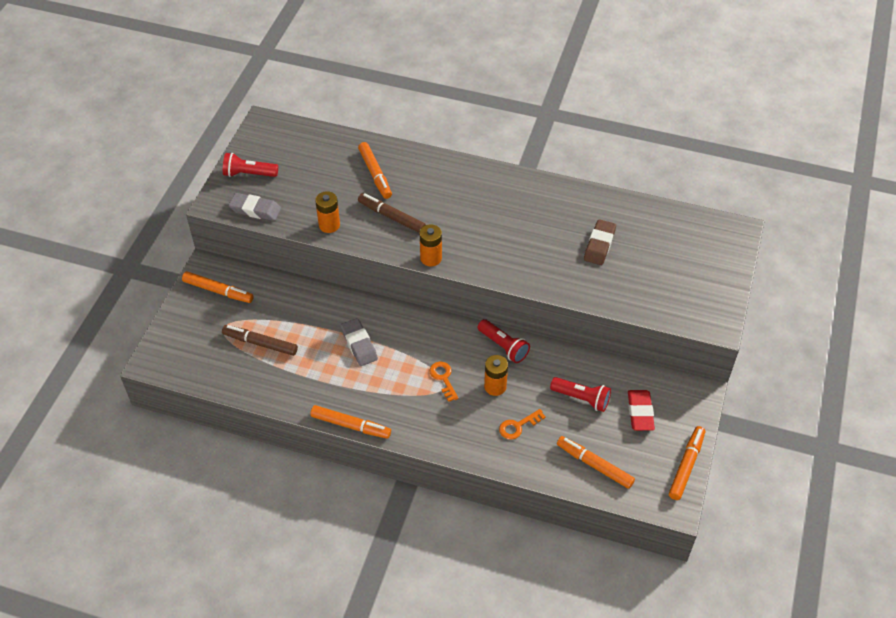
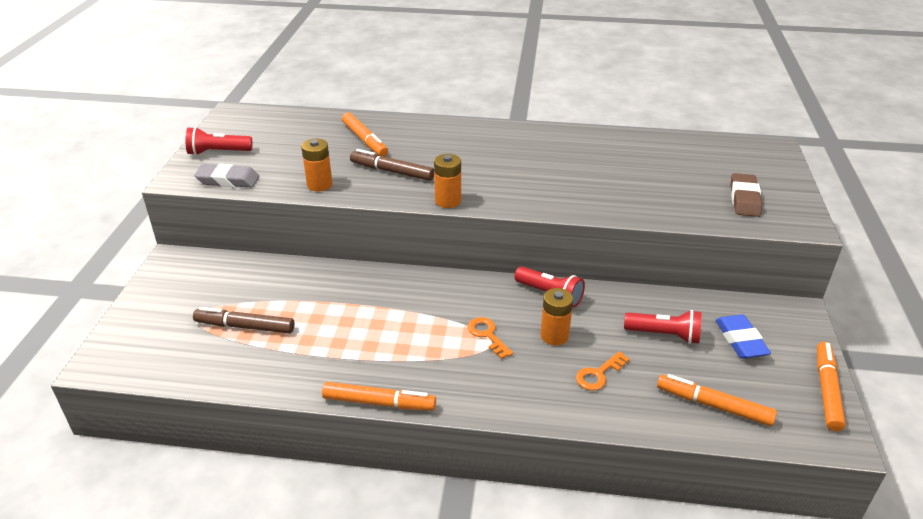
camera: 10 degrees left, 15 degrees down
(218, 291) = (187, 280): orange marker -> none
(359, 344) = (372, 313): grey eraser -> none
(599, 245) = (635, 172): brown eraser -> brown eraser (744, 199)
(640, 412) = (740, 340): red eraser -> blue eraser

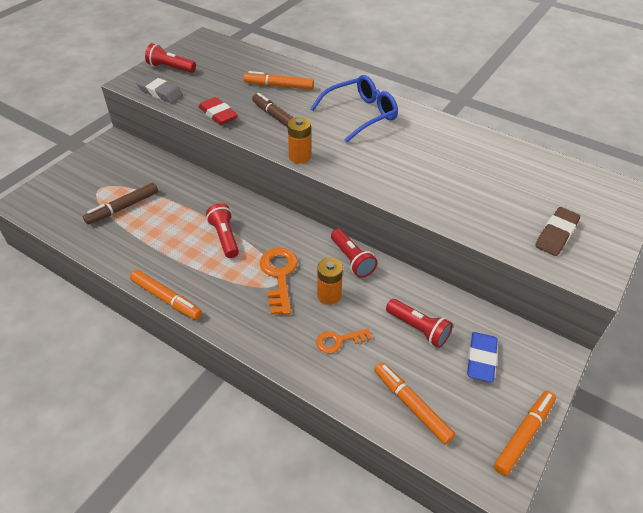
camera: 25 degrees right, 10 degrees up
(245, 326) = (123, 208): brown marker -> brown marker turned 75 degrees counterclockwise
(319, 185) = (218, 114): orange battery -> red eraser
(365, 140) = (279, 86): orange marker -> orange marker turned 105 degrees clockwise
(396, 317) = (225, 237): none -> red flashlight
(476, 145) = (360, 114): none -> blue glasses
(487, 335) = (279, 276): orange key -> orange key, size x1.66

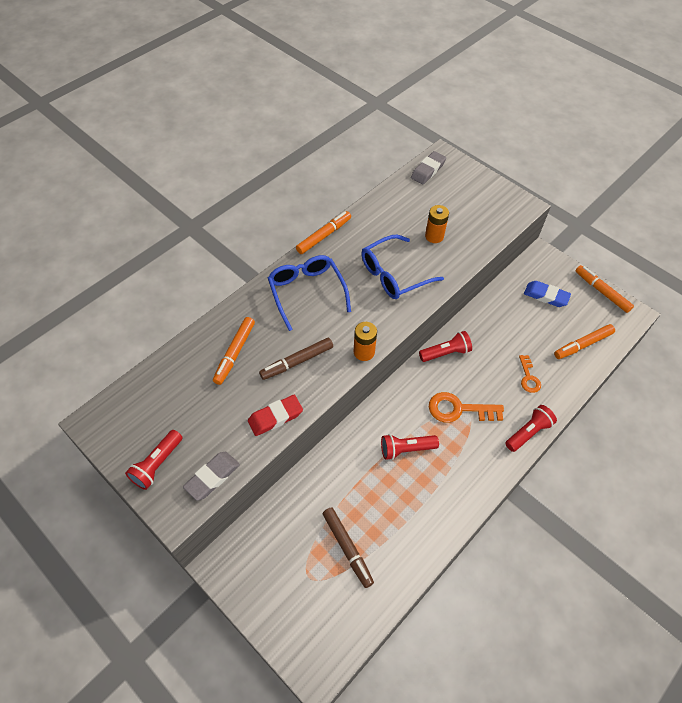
camera: 80 degrees left, 10 degrees up
(166, 298) = (479, 504): orange marker -> orange marker (324, 236)
(329, 295) = (483, 376): orange battery -> orange battery (434, 236)
(409, 168) = (394, 274): none -> blue glasses
(418, 329) = (519, 325): red flashlight -> red flashlight (528, 432)
(556, 234) = (482, 210): brown eraser -> none
(593, 182) = (428, 170): none -> grey eraser

